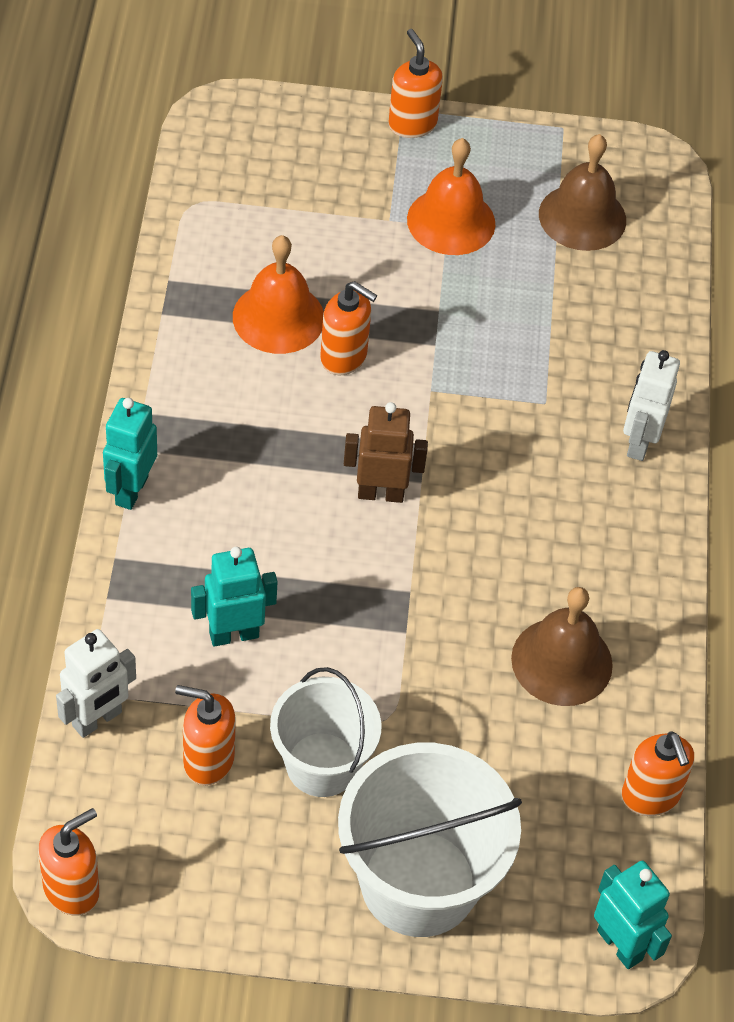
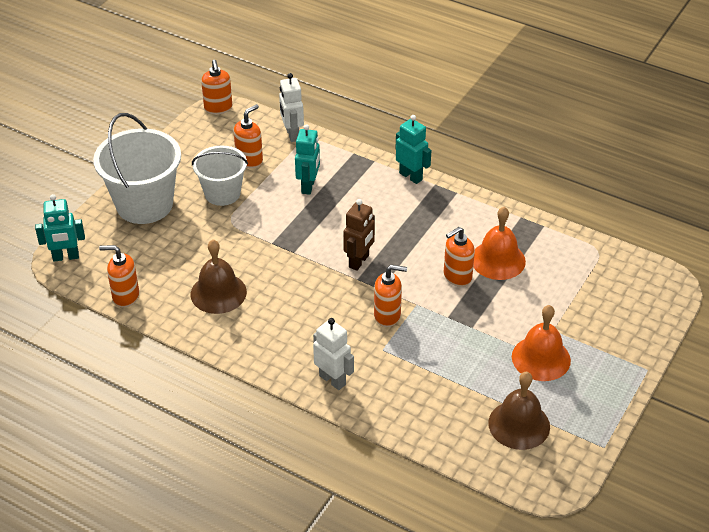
camera: 120 degrees right, 10 degrees down
(412, 124) = (632, 369): orange soap dispenser -> orange soap dispenser (387, 316)

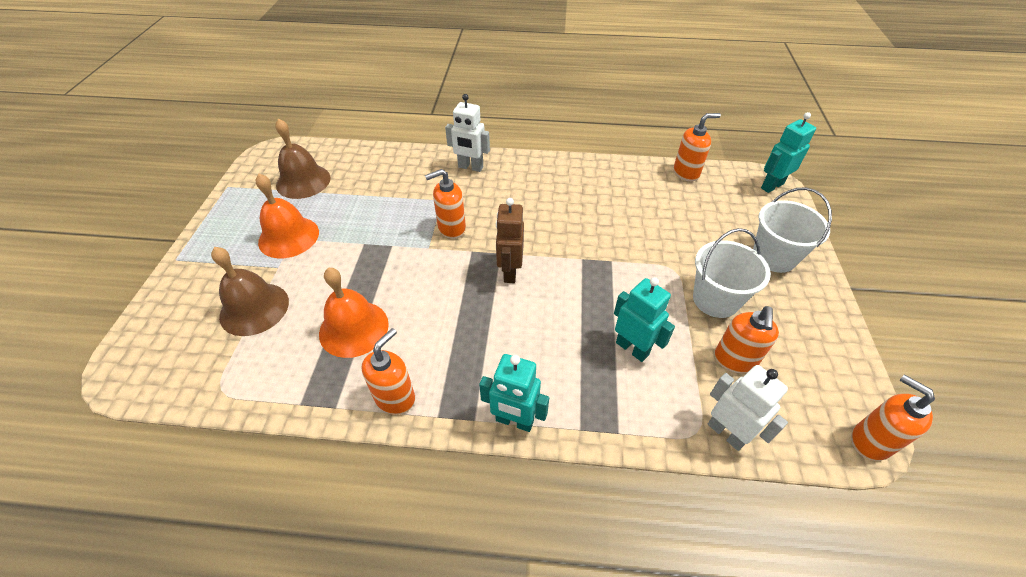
camera: 155 degrees right, 5 degrees up
(144, 204) = (774, 257): white bucket -> white bucket, size x0.64
(218, 293) = (616, 199): brown bell -> brown bell (254, 308)
(308, 186) = (632, 348): turquoise robot -> turquoise robot turned 150 degrees clockwise
(457, 277) = (396, 291): orange soap dispenser -> orange soap dispenser (395, 398)

